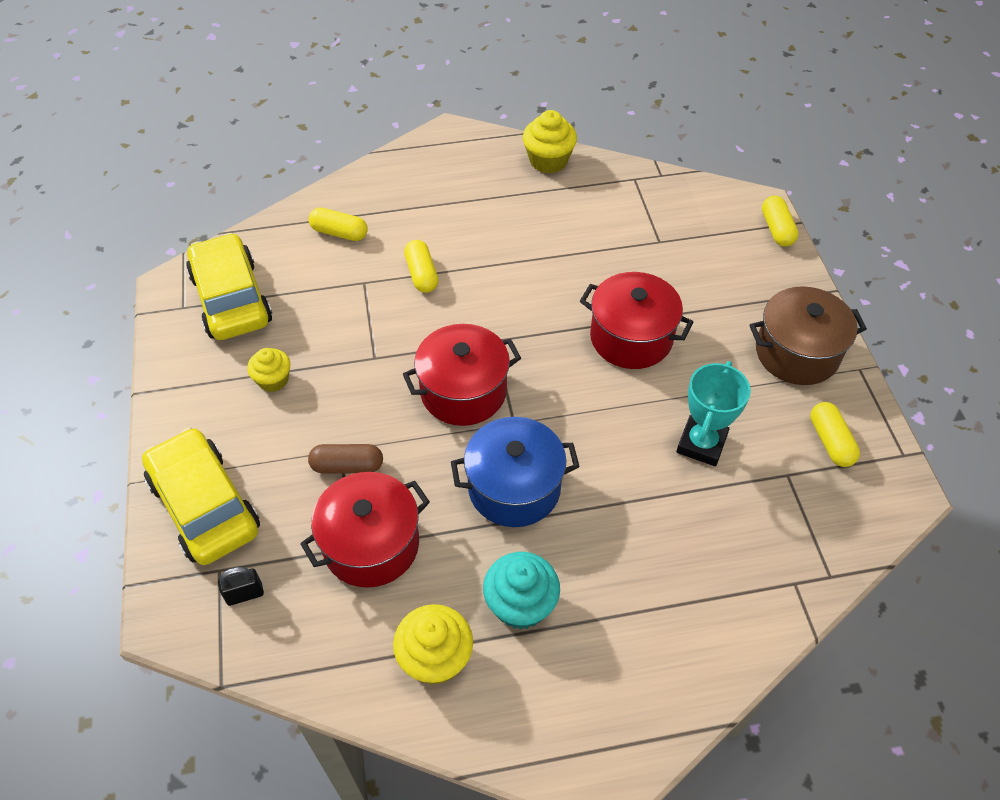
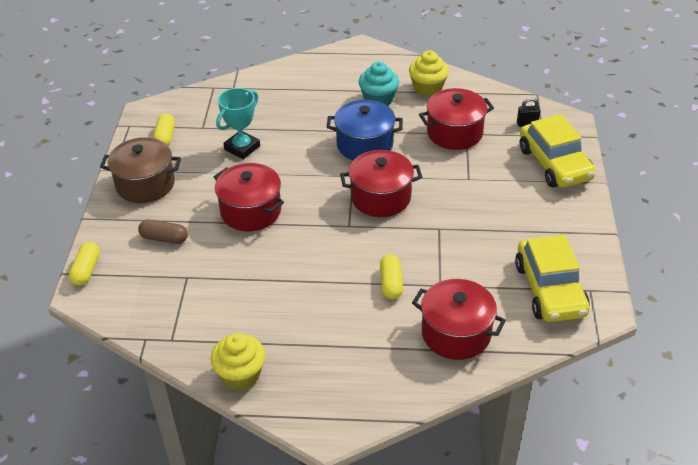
camera: 165 degrees left, 10 degrees down
(273, 380) = (513, 225): yellow cupcake -> none
(339, 233) = (456, 333): yellow capsule -> red pot
(347, 466) = (465, 170): brown capsule -> brown capsule (164, 238)

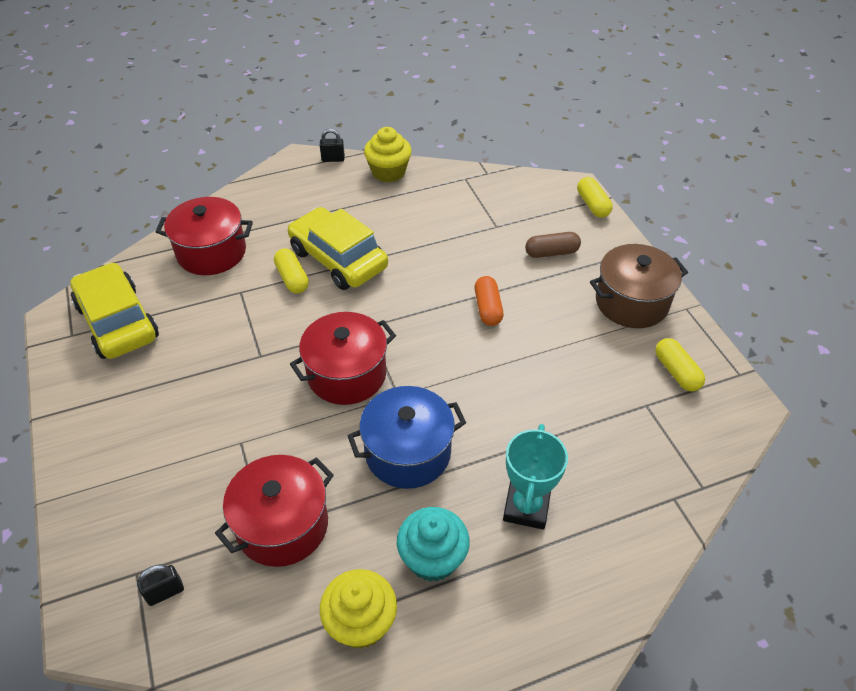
camera: 155 degrees right, 5 degrees up
(242, 148) = (567, 389): turquoise trophy -> turquoise trophy (526, 507)
(251, 211) = (488, 308): red pot -> orange capsule
(288, 416) = (333, 159): none -> black padlock
(554, 164) = (115, 514): yellow car -> yellow car (338, 259)

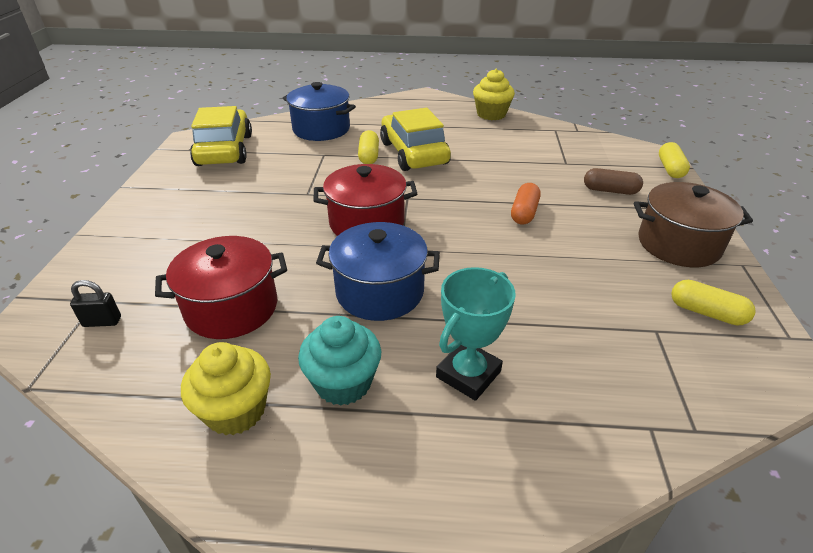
camera: 25 degrees right, 10 degrees down
(211, 252) = (321, 129): red pot -> blue pot
(333, 159) = (451, 100): black padlock -> none
(676, 372) = (706, 312): yellow capsule -> yellow capsule turned 60 degrees counterclockwise

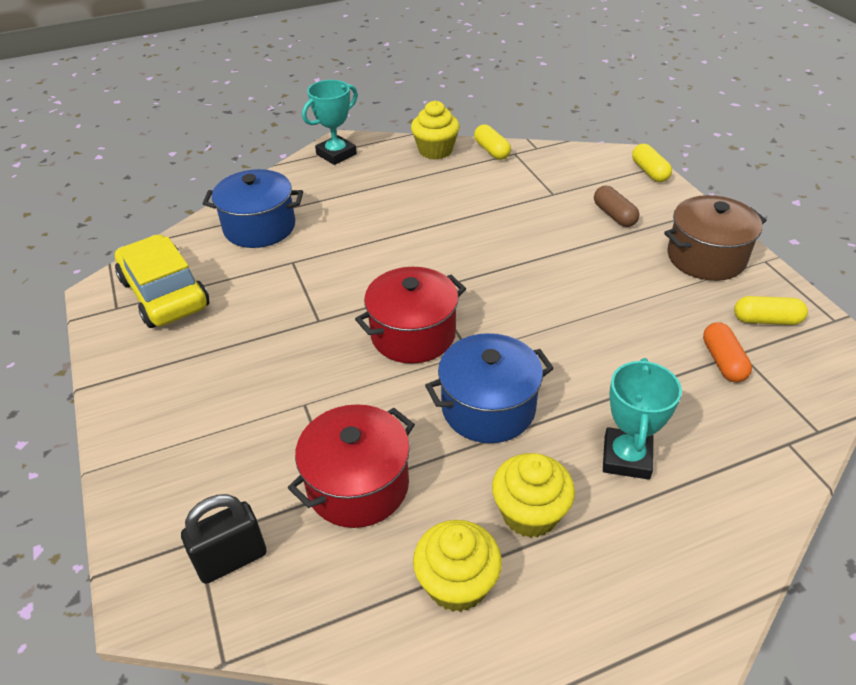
camera: 25 degrees left, 5 degrees up
(102, 322) = (232, 559): black padlock -> black padlock, size x1.65
(343, 383) = (530, 513): turquoise cupcake -> yellow cupcake
(369, 156) = (346, 248): yellow capsule -> yellow capsule (491, 151)
(414, 101) = (336, 154): none -> turquoise trophy
(414, 153) = (392, 228): yellow car -> none
(524, 213) = (555, 268): orange capsule -> orange capsule (723, 361)
(610, 191) = (614, 215): brown capsule -> brown capsule turned 75 degrees clockwise

